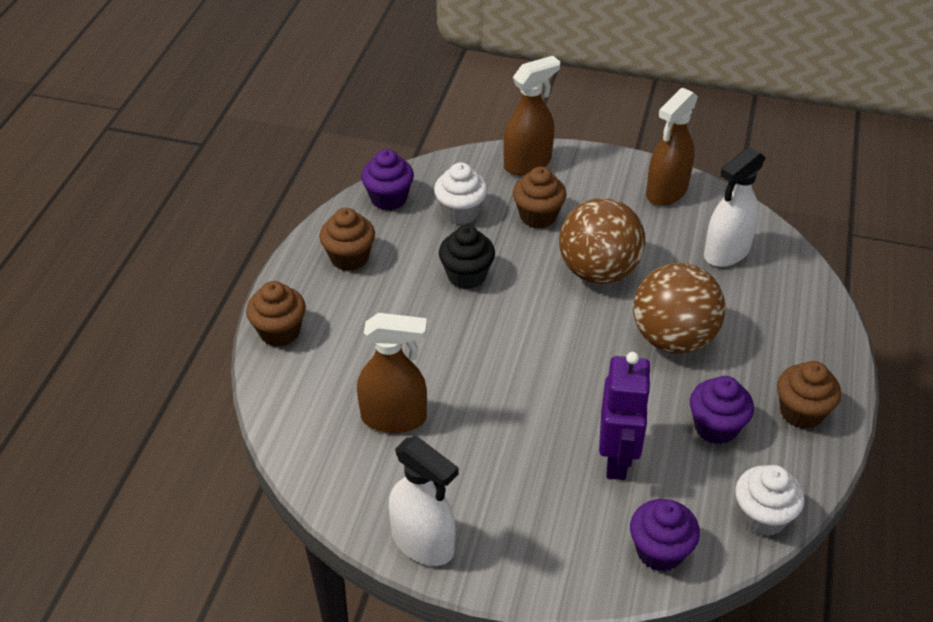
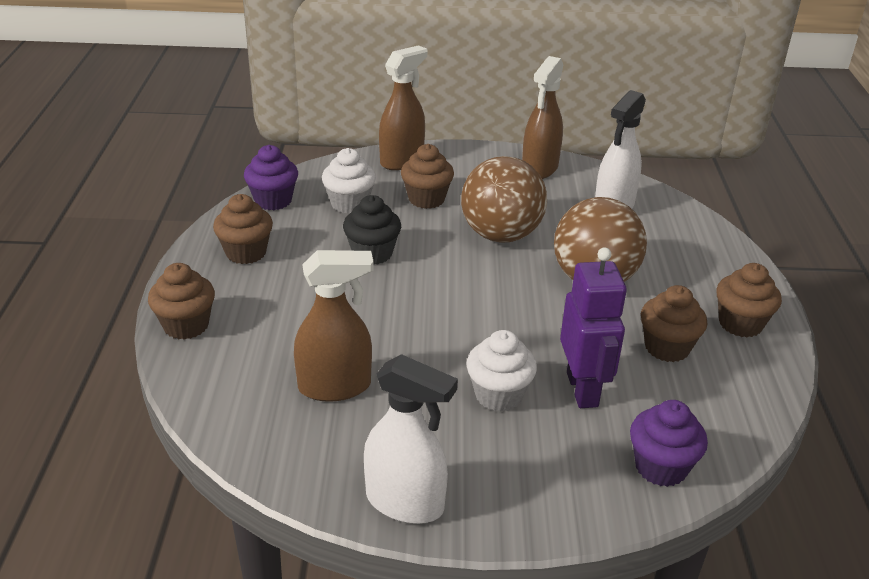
camera: 15 degrees left, 10 degrees down
(716, 427) = (667, 347): purple cupcake -> brown cupcake
(762, 517) = (747, 418): white cupcake -> white cupcake (498, 395)

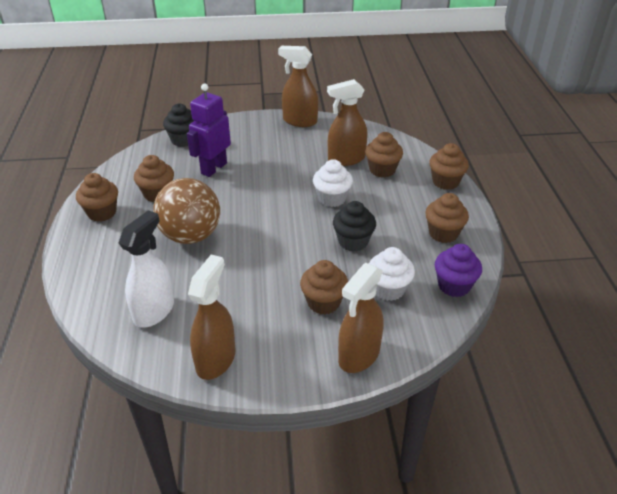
camera: 175 degrees right, 5 degrees up
(279, 357) = (382, 170): none -> brown cupcake
(405, 502) = (299, 121): white spray bottle -> brown spray bottle
(498, 395) = (259, 162): white cupcake -> white cupcake (332, 198)
(501, 235) = (257, 269): brown ball -> none
(583, 389) = (213, 168): purple robot -> purple robot turned 45 degrees clockwise
(661, 467) = (183, 140): purple cupcake -> black cupcake

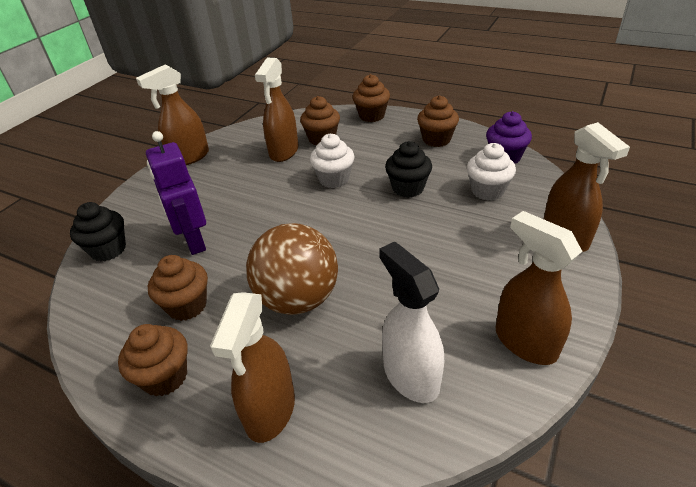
camera: 55 degrees left, 0 degrees up
(99, 262) = (270, 410): none -> brown spray bottle
(323, 302) = (481, 234): brown cupcake -> none

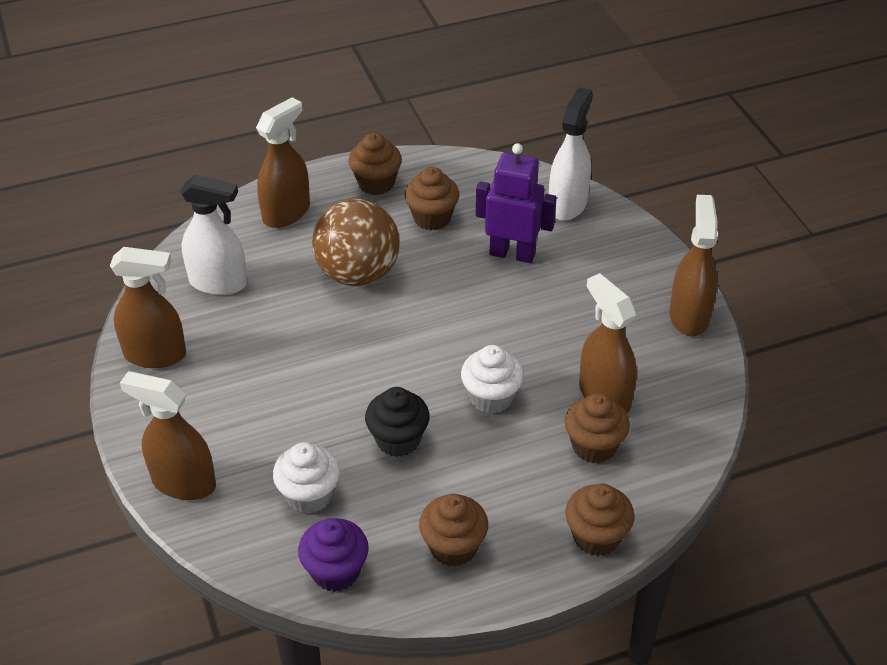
camera: 130 degrees right, 5 degrees up
(108, 250) = (568, 204): black cupcake -> white spray bottle
(270, 410) = (286, 212): brown spray bottle -> brown spray bottle turned 75 degrees clockwise

